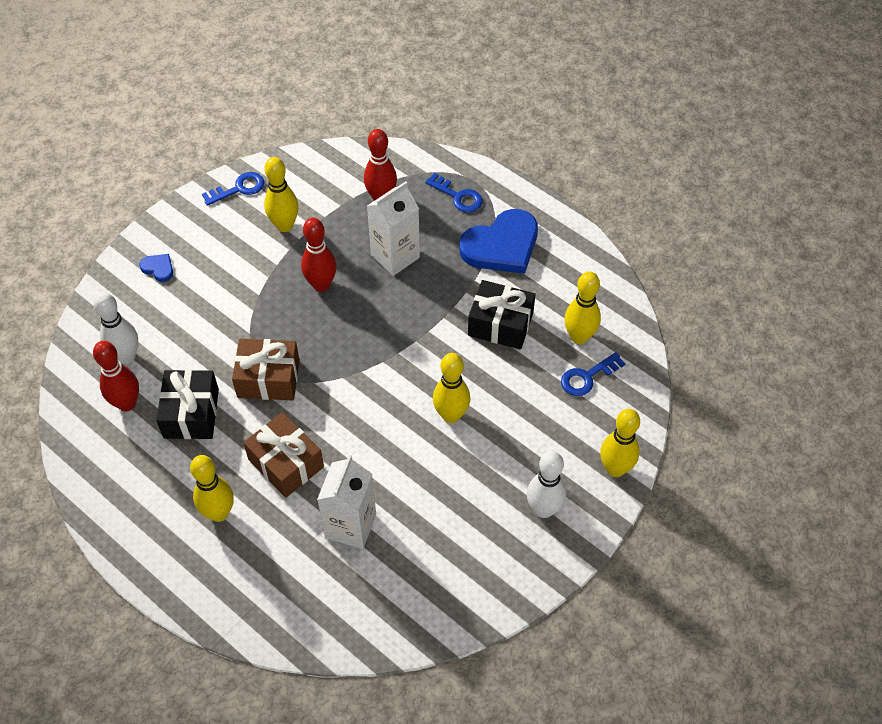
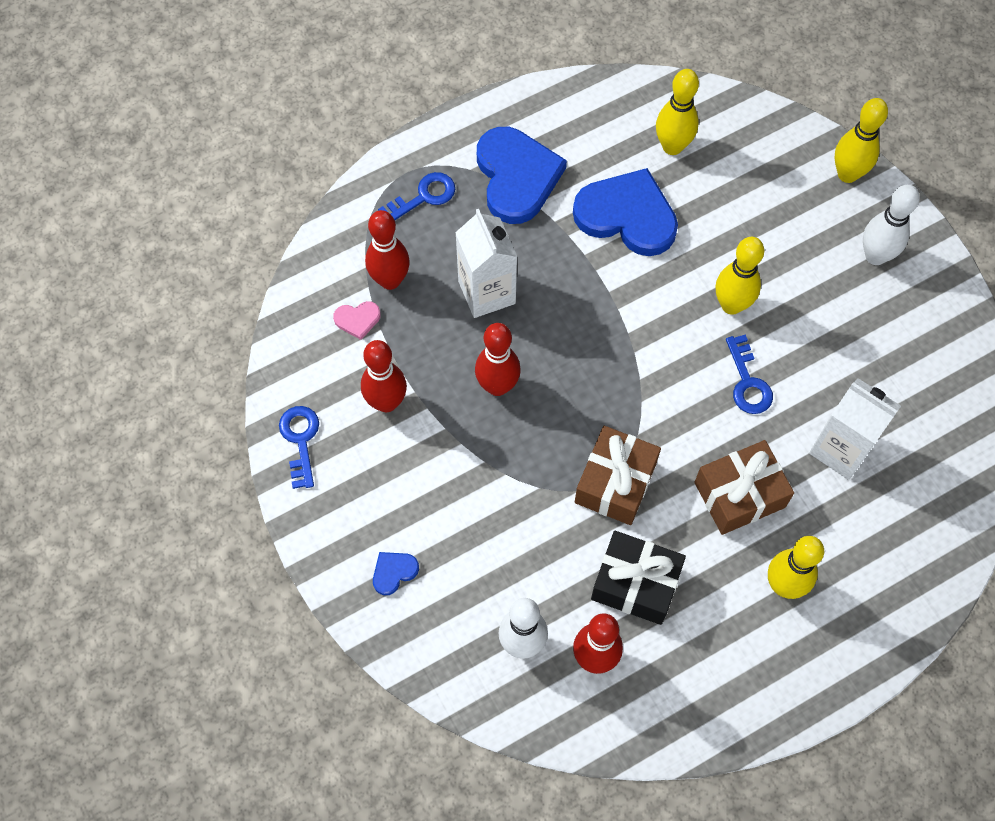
camera: 70 degrees left, 10 degrees up
(284, 225) = (386, 402): yellow bowling pin -> red bowling pin
(342, 190) = (357, 320): none -> pink heart
(500, 324) = (627, 216): black gift -> blue heart
(587, 377) = (727, 158): blue key -> blue key (748, 382)

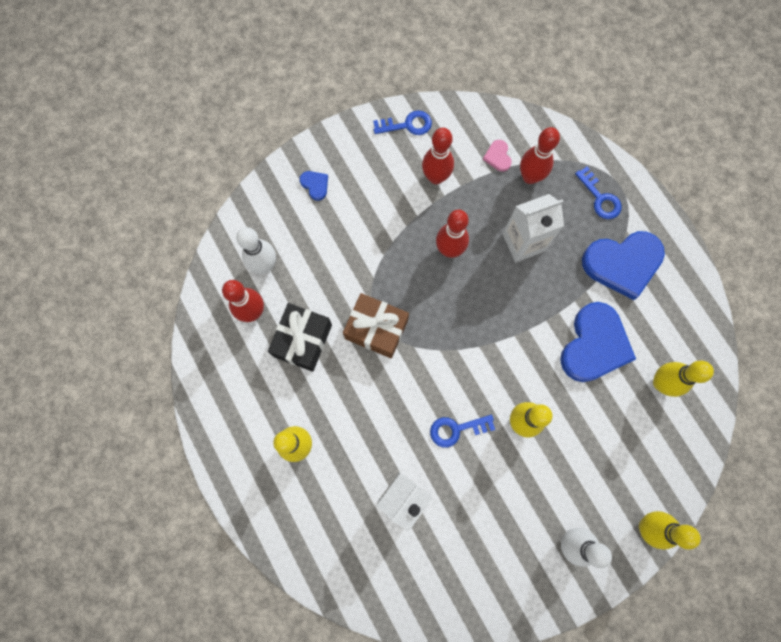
camera: 90 degrees right, 10 degrees up
(739, 494) = (367, 417): brown gift -> none

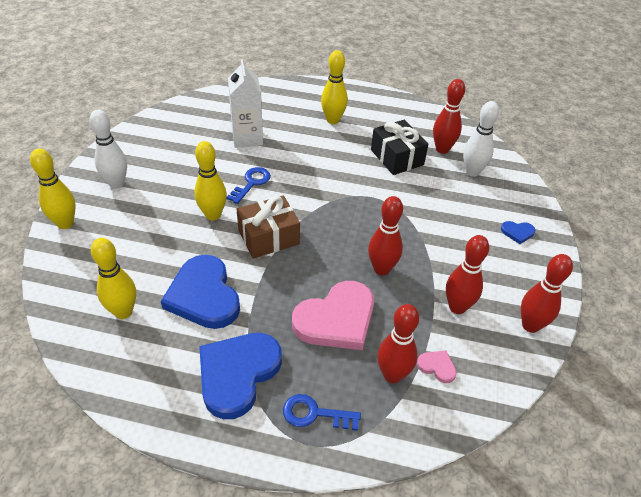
camera: 130 degrees right, 30 degrees down
(376, 329) = (365, 192): brown gift -> brown gift (268, 237)
(407, 125) = (530, 325): blue key -> red bowling pin
(523, 242) = (336, 319): white carton -> pink heart

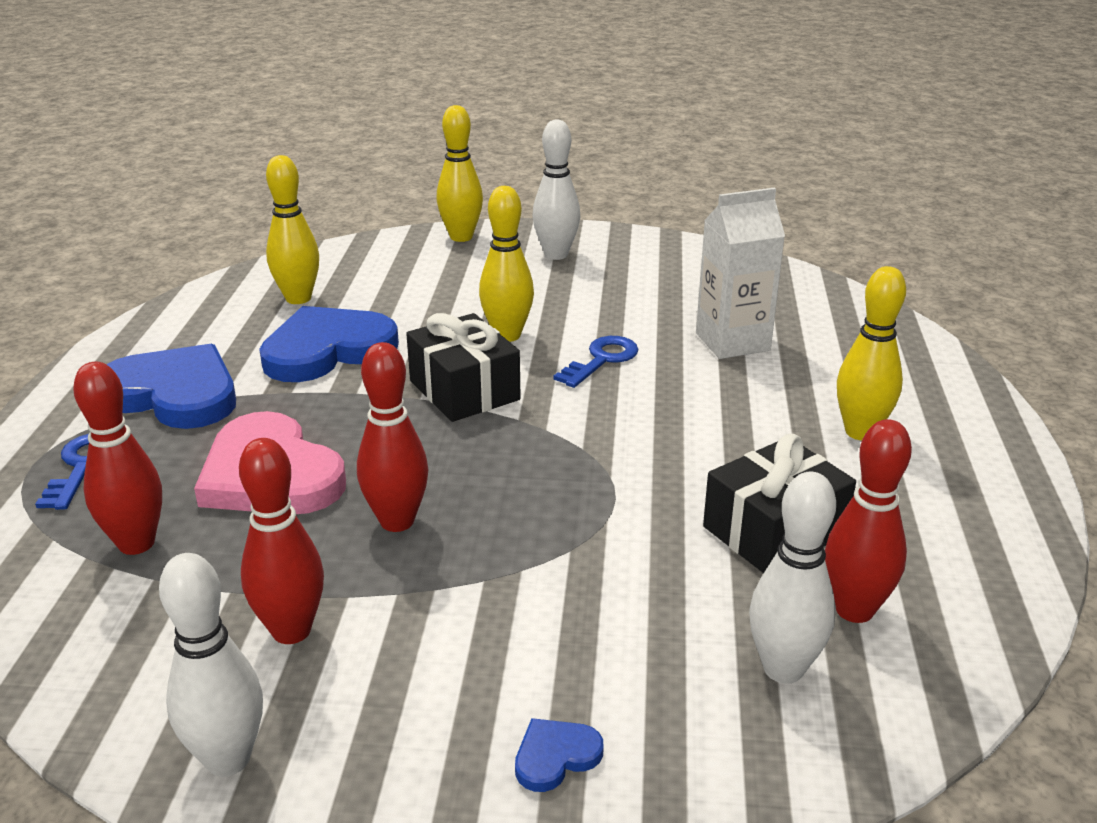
camera: 85 degrees right, 15 degrees down
(251, 183) = (602, 360): blue key -> blue key turned 75 degrees counterclockwise
(268, 237) = (464, 390): brown gift -> black gift
(437, 367) = (141, 600): pink heart -> none
(517, 232) = (555, 756): blue heart -> blue heart turned 60 degrees clockwise
(530, 325) = (228, 759): red bowling pin -> white bowling pin

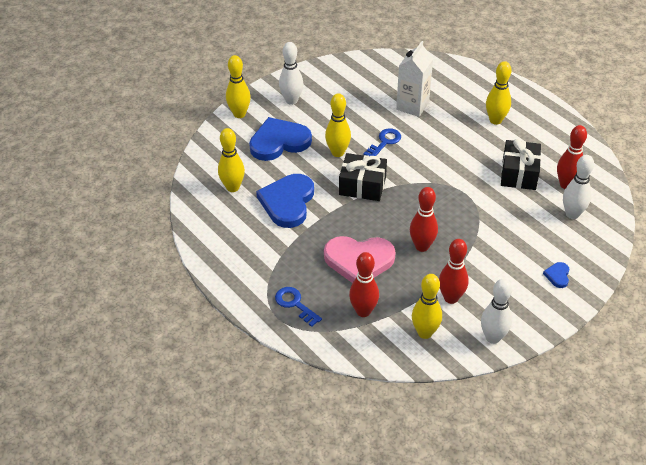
camera: 45 degrees left, 15 degrees up
(147, 648) = (425, 332): none -> yellow bowling pin
(174, 394) = (269, 258): blue heart -> blue heart (279, 142)
(602, 360) = (384, 142): blue key -> blue key turned 45 degrees clockwise

